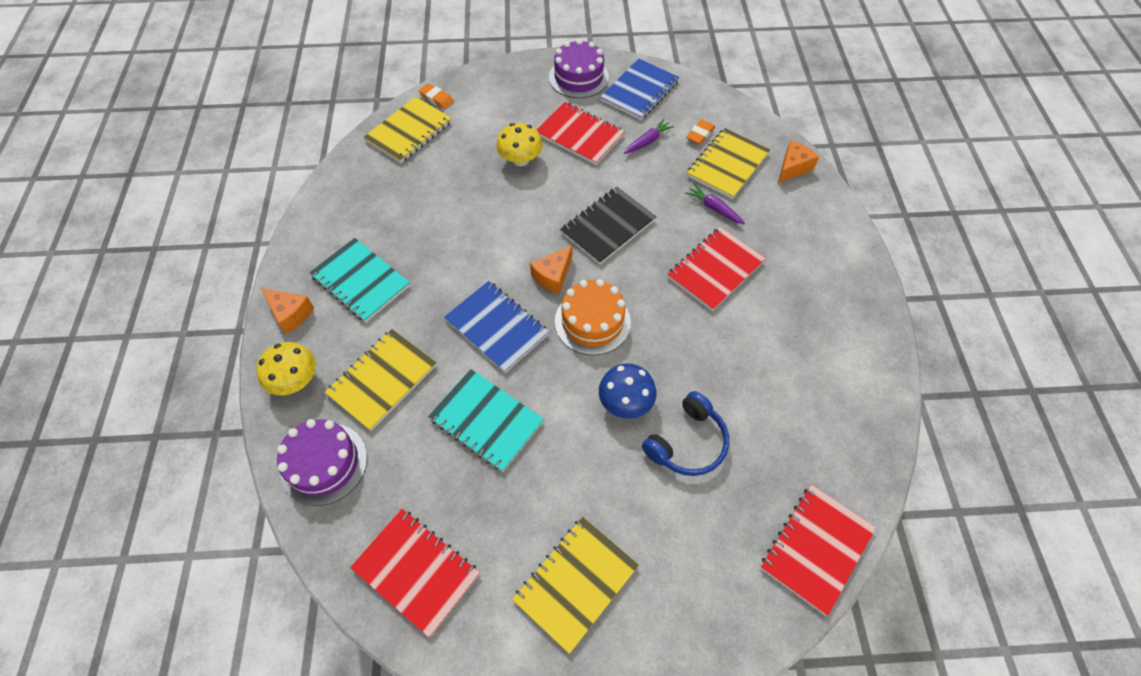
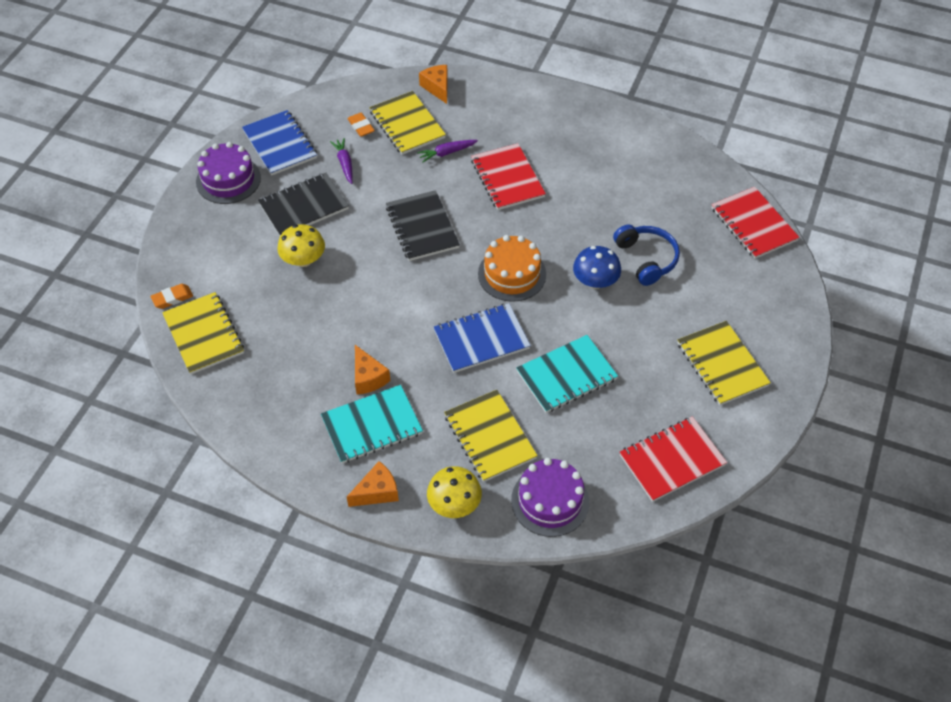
camera: 65 degrees left, 5 degrees down
(553, 276) = (451, 283): orange cheese -> orange cheese (368, 378)
(580, 135) = (303, 206): red notebook -> black notebook

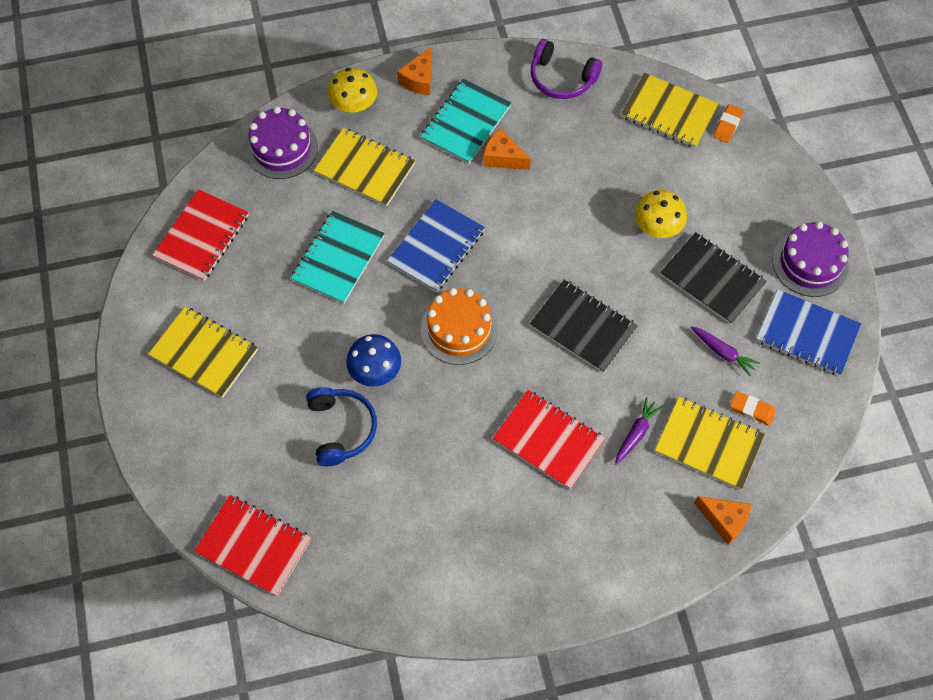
camera: 145 degrees right, 10 degrees up
(256, 415) = (561, 78): none -> purple headphones
(303, 206) = (712, 279): black notebook -> black notebook turned 75 degrees counterclockwise
(646, 259) = (341, 429): blue headphones -> blue headphones turned 135 degrees counterclockwise

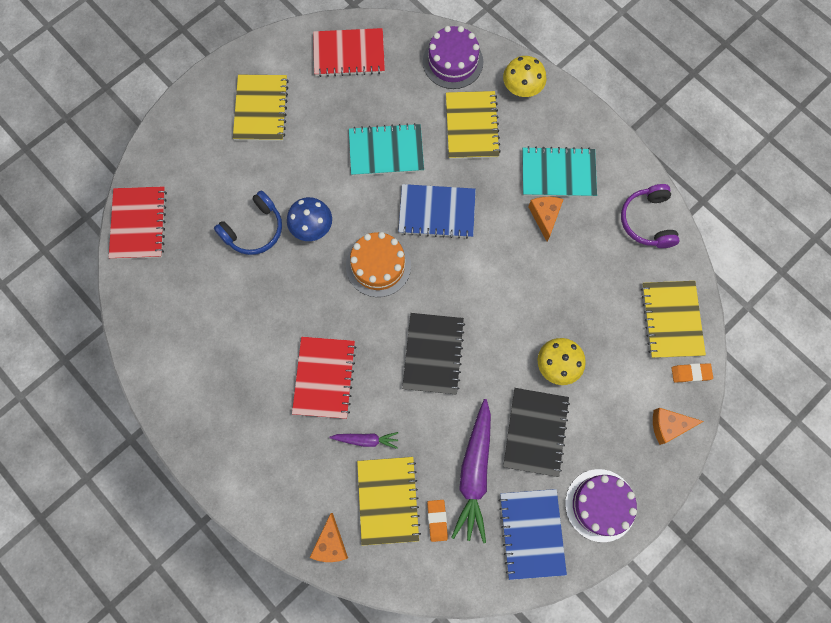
camera: 60 degrees right, 10 degrees up
(419, 79) = (574, 119): orange cheese -> orange cheese (668, 426)
(723, 352) = (474, 473): purple carrot -> purple carrot, size x2.01

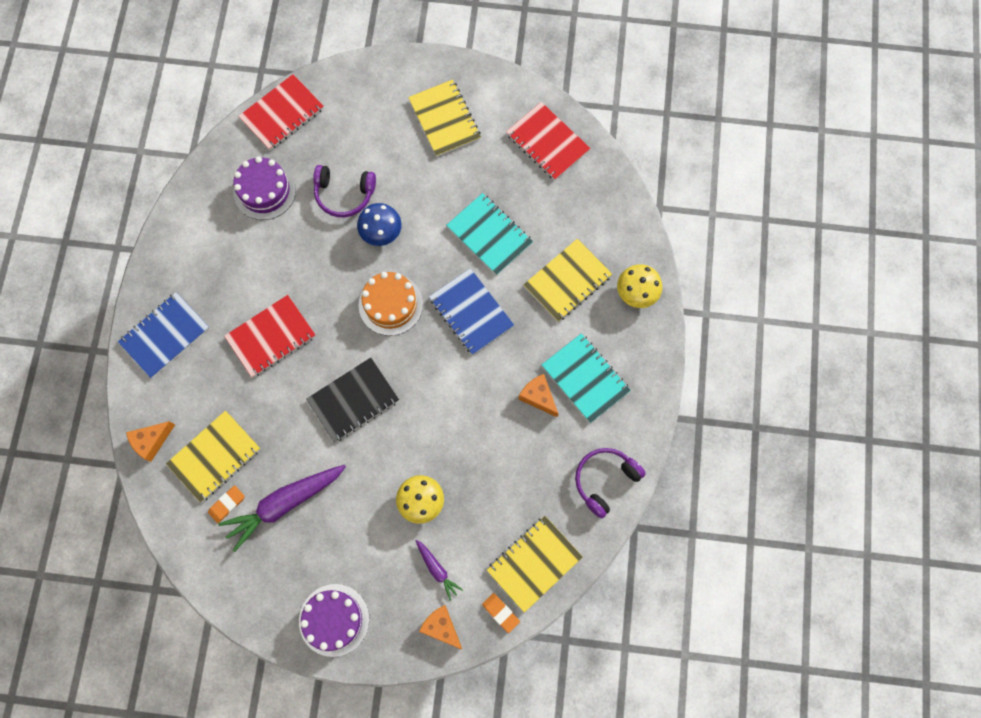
camera: 50 degrees right, 0 degrees up
(254, 230) = (344, 194): blue headphones -> purple headphones
(261, 109) = (444, 119): yellow notebook -> yellow notebook turned 75 degrees counterclockwise
(366, 440) = (248, 404): purple carrot -> purple carrot (437, 569)
(453, 62) = (611, 223): purple cake -> purple cake (264, 191)
(531, 533) = (271, 583): blue notebook -> blue notebook (165, 335)
(535, 432) = (353, 525): black notebook -> none
(545, 217) = (538, 397): orange cheese -> orange cheese turned 90 degrees counterclockwise

